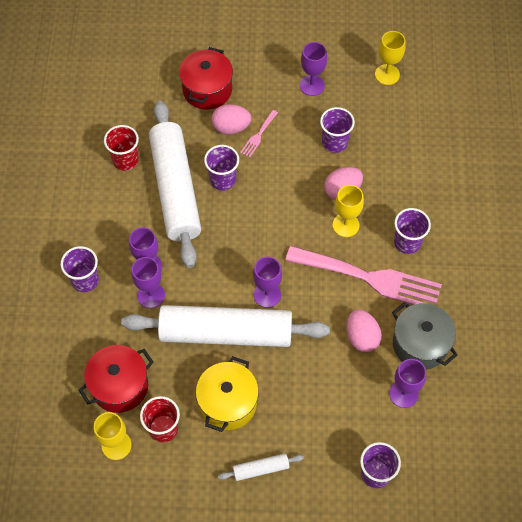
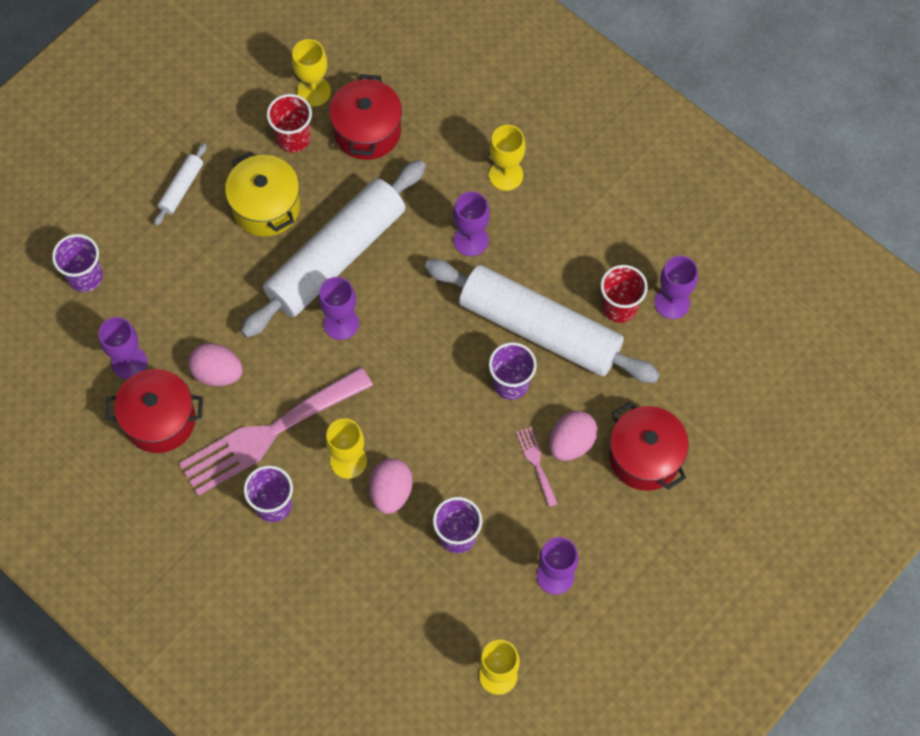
camera: 130 degrees right, 5 degrees up
(85, 280) = (506, 175): purple cup -> yellow goblet
(151, 295) = (436, 220): purple goblet -> purple goblet (672, 302)
(420, 344) = (160, 420): grey pot -> red pot

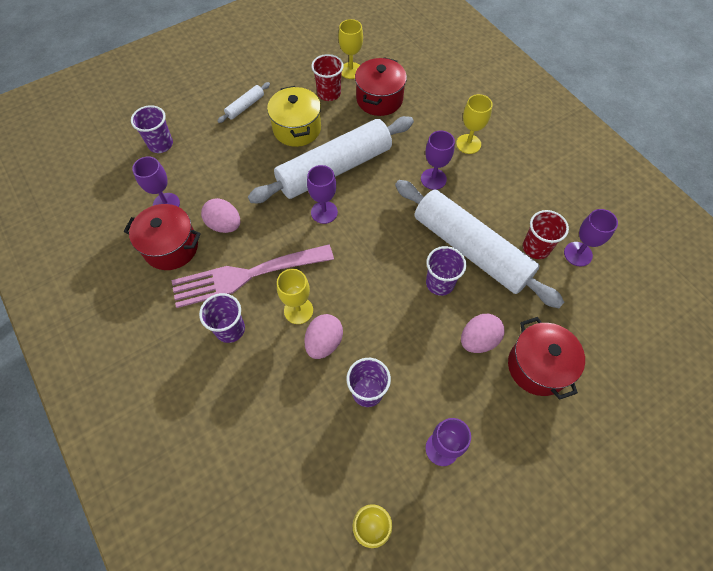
camera: 15 degrees right, 5 degrees down
(536, 463) = (446, 349): pink fork -> none

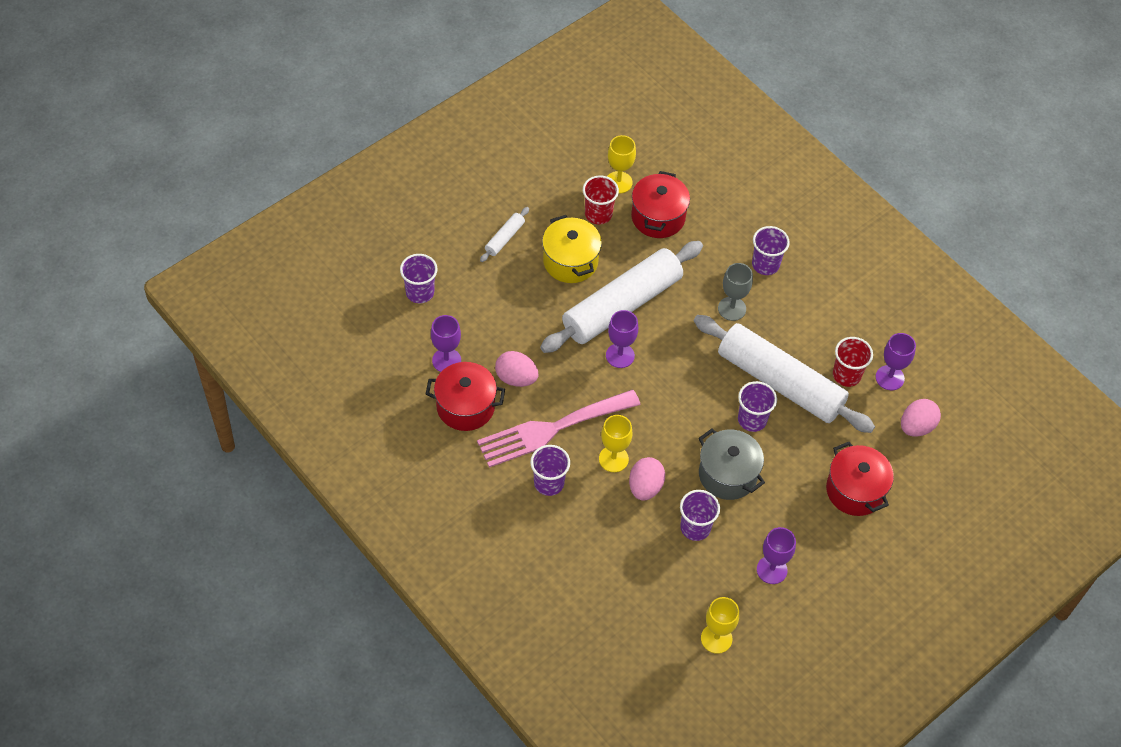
camera: 10 degrees left, 5 degrees down
(408, 337) = (727, 474): none -> grey pot
(433, 179) = (732, 308): purple goblet -> grey goblet
(468, 144) = (765, 264): yellow goblet -> purple cup
(478, 340) = (796, 471): pink egg -> pink egg (916, 426)

